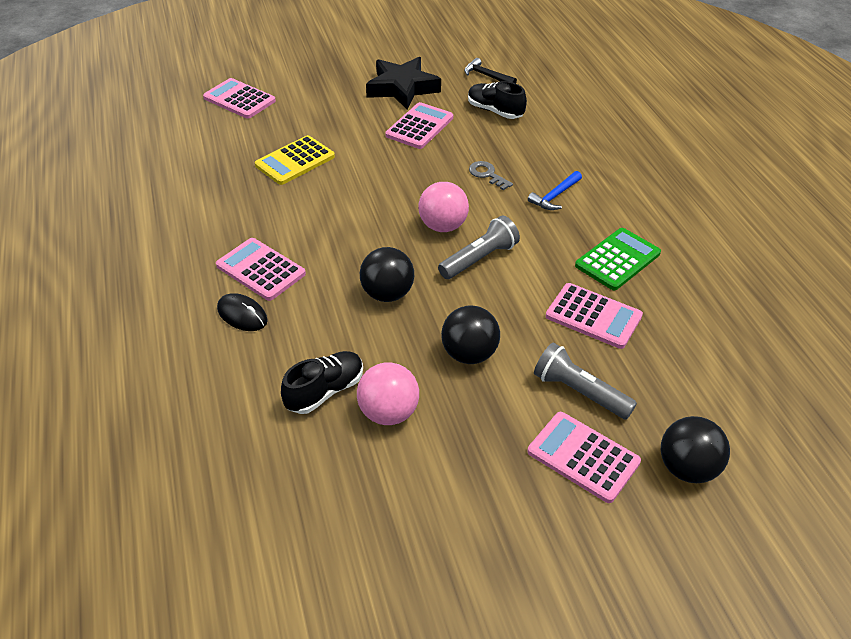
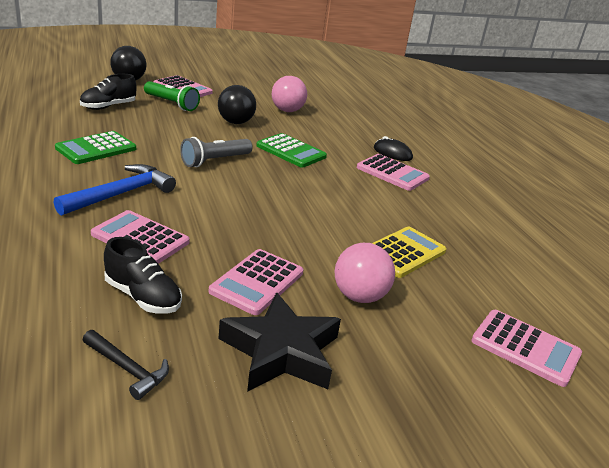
camera: 175 degrees right, 15 degrees down
(325, 391) = (325, 121): black shoe -> black shoe (108, 107)
(387, 294) = (291, 151): black ball -> green calculator
(443, 226) = (242, 183): pink ball -> pink ball (359, 296)
(487, 174) = (185, 219): grey key -> none
(555, 196) = (121, 194): blue hammer -> blue hammer, size x1.69
(579, 392) = (171, 104): grey flashlight -> green flashlight
(593, 316) = (140, 126): pink calculator -> pink calculator (140, 238)

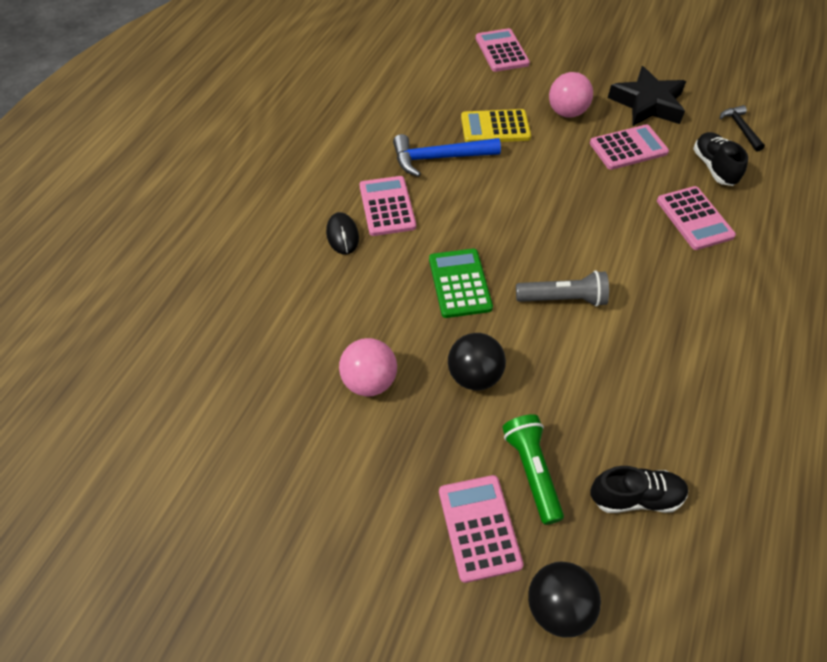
camera: 135 degrees left, 25 degrees up
(96, 148) = (690, 376): green calculator -> none
(121, 194) = (690, 280): blue hammer -> blue hammer (439, 158)

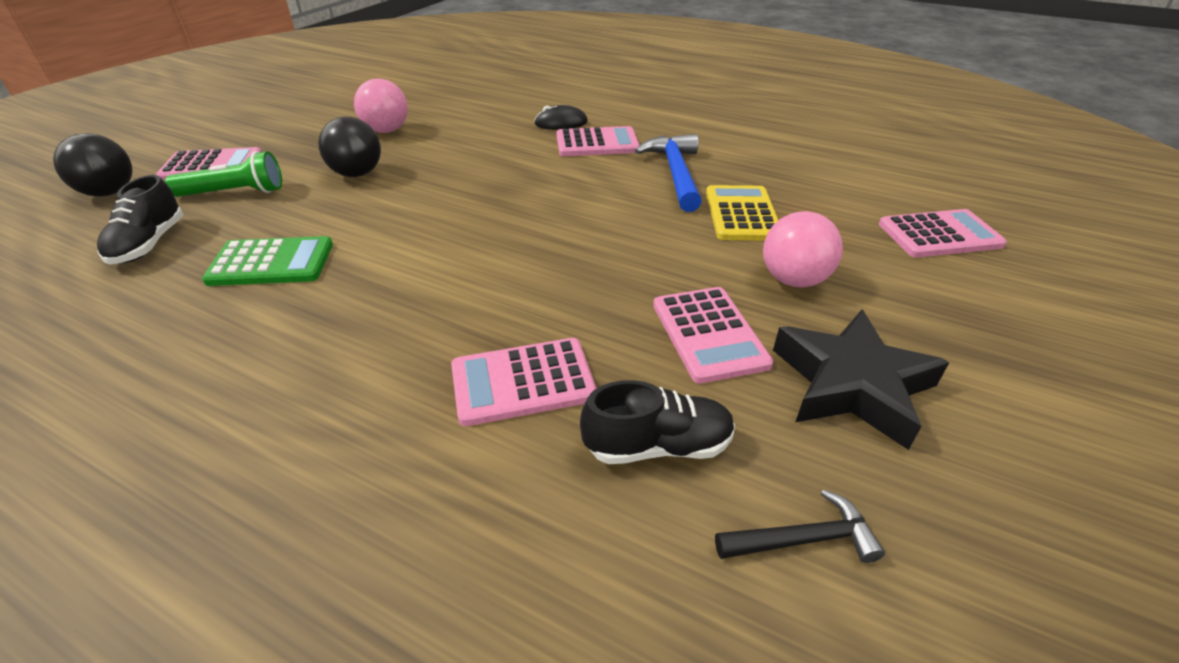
camera: 95 degrees right, 15 degrees down
(460, 283) = (475, 174): green calculator -> green calculator (271, 263)
(563, 299) = (421, 232): grey flashlight -> none

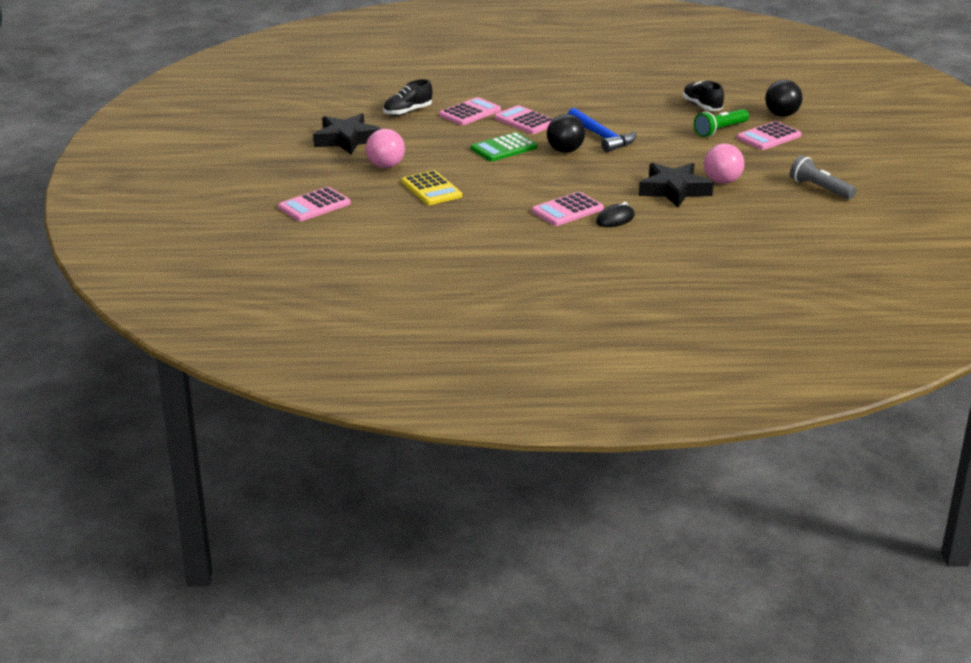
camera: 150 degrees right, 10 degrees down
(271, 263) = (632, 115): green calculator -> green calculator (504, 148)
(320, 102) = (820, 189): none -> grey flashlight
(357, 174) = (679, 154): black ball -> black ball (565, 151)
(451, 135) = (674, 190): none -> black star
(675, 173) = (492, 203): blue hammer -> blue hammer (602, 137)
(708, 334) = (411, 140): pink calculator -> pink calculator (525, 121)
(803, 539) = (351, 107): black hammer -> none

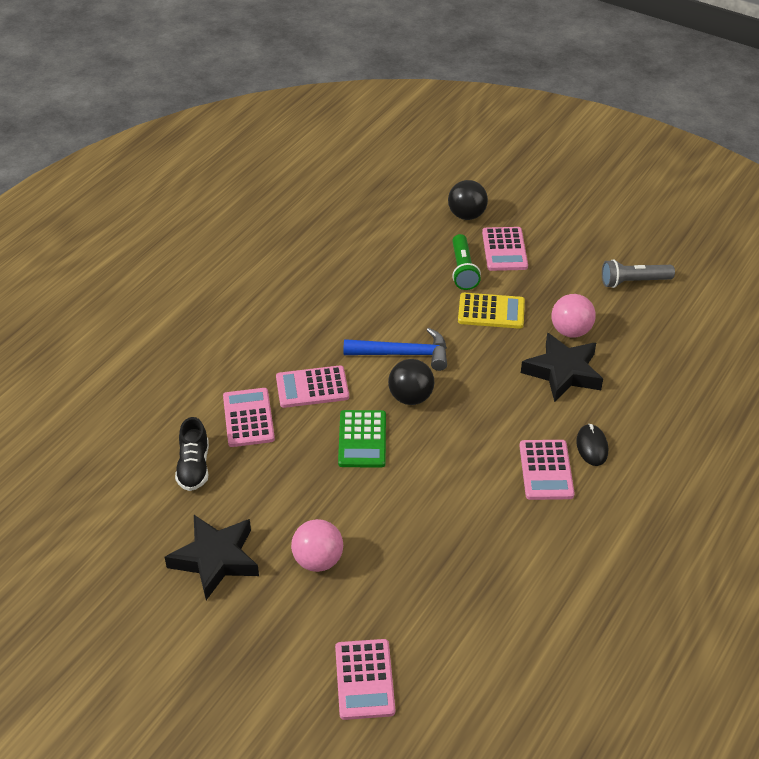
camera: 55 degrees left, 15 degrees up
(431, 189) = (410, 551): yellow calculator -> yellow calculator (491, 311)
(702, 106) = (400, 251): black shoe -> none

